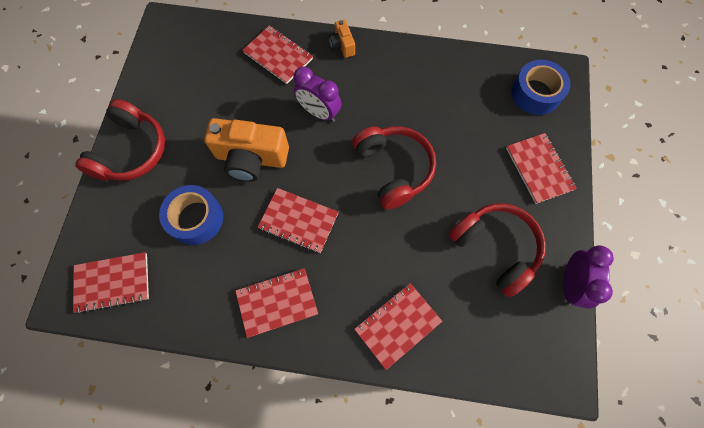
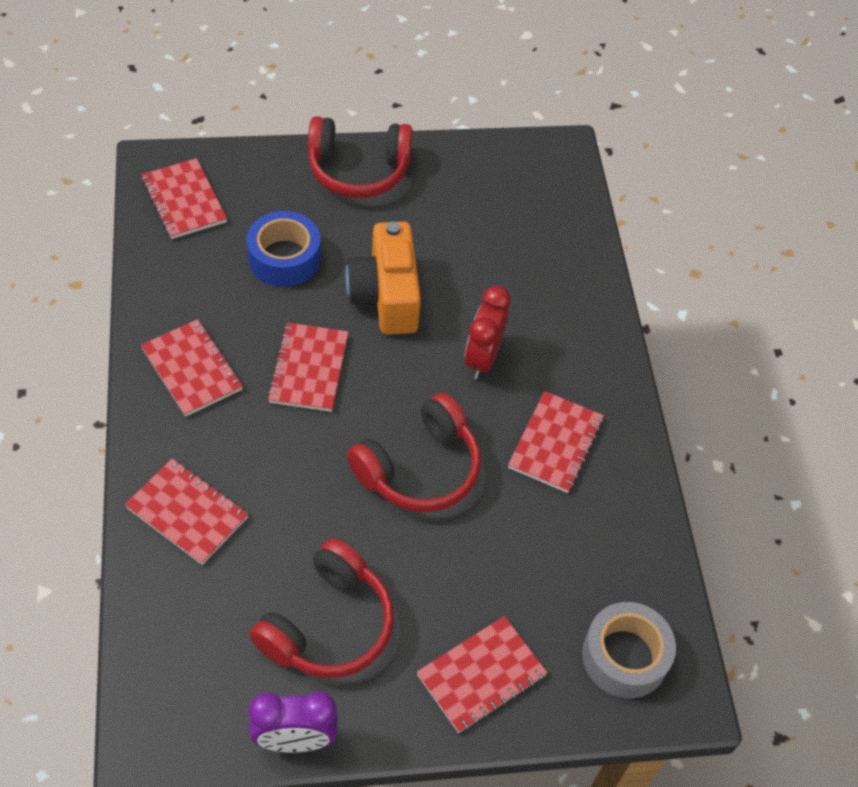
camera: 70 degrees right, 15 degrees down
(278, 56) = (559, 289): red notebook -> red notebook (555, 443)
(319, 112) = (482, 358): purple clock -> red clock
(342, 45) = (609, 364): orange camera -> none
(535, 93) = (625, 656): blue tape -> grey tape

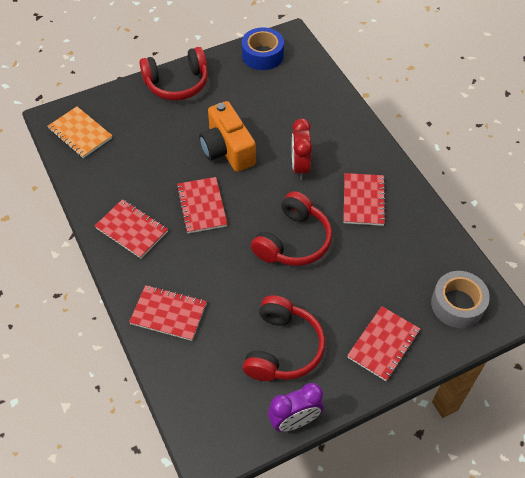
camera: 15 degrees left, 0 degrees up
(184, 201) = (80, 133): red notebook -> orange notebook
(284, 258) = (157, 147): blue tape -> blue tape (262, 55)

